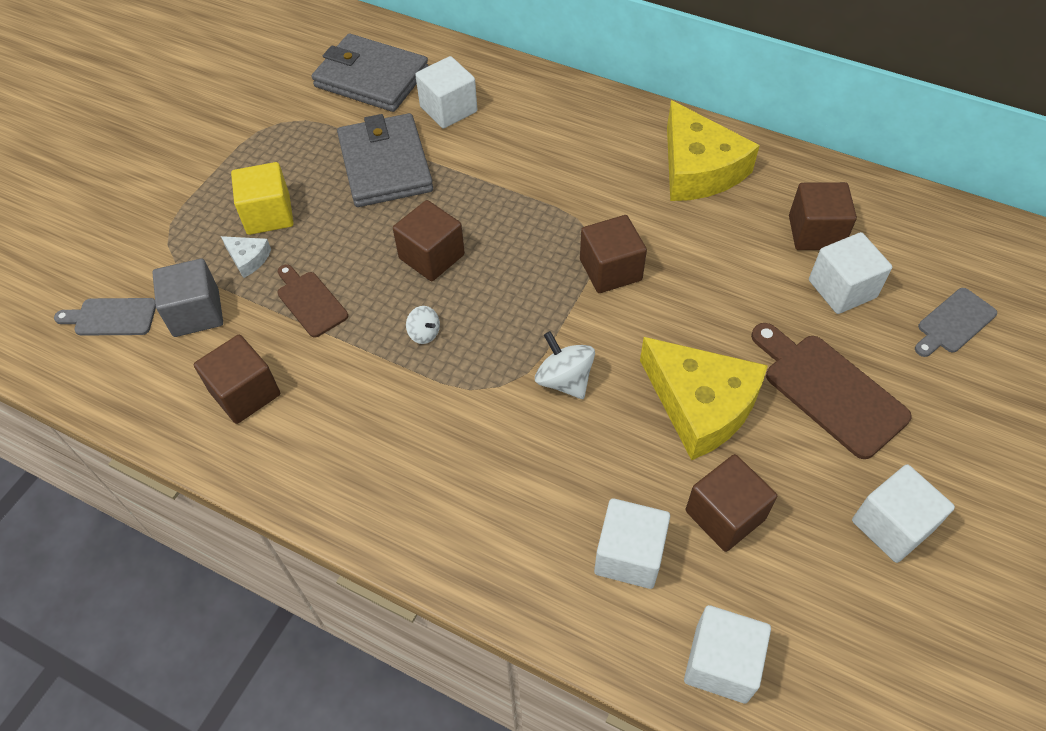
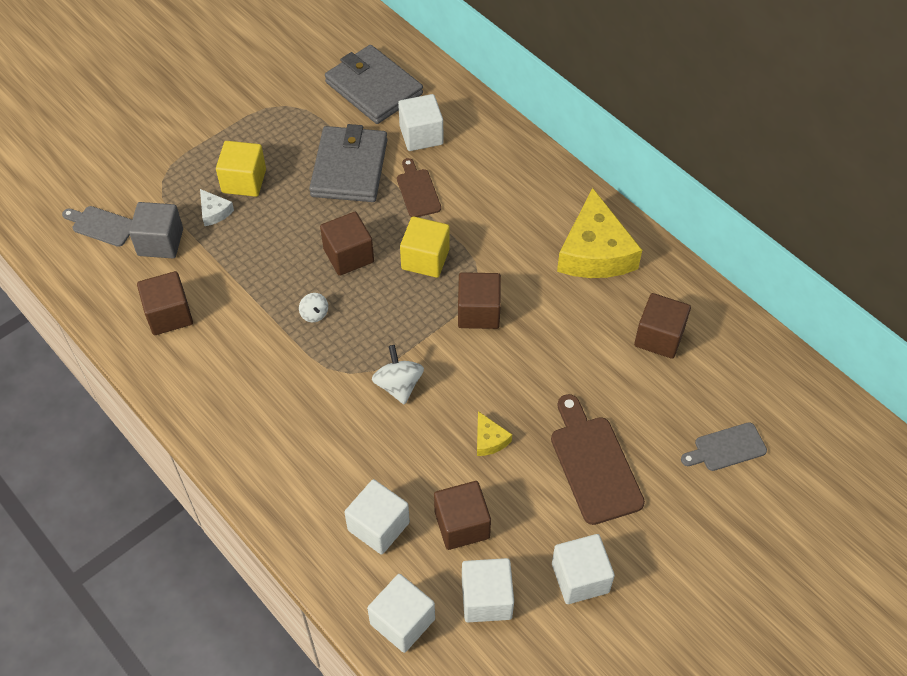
camera: 20 degrees right, 0 degrees up
(310, 301) = (244, 261): brown cutting board -> brown cutting board (417, 191)
(521, 233) = (425, 259): none -> yellow cube
(700, 405) = (489, 440): yellow cheese -> yellow cheese, size x0.43
(842, 289) = (652, 390): white cube -> white cube (486, 599)

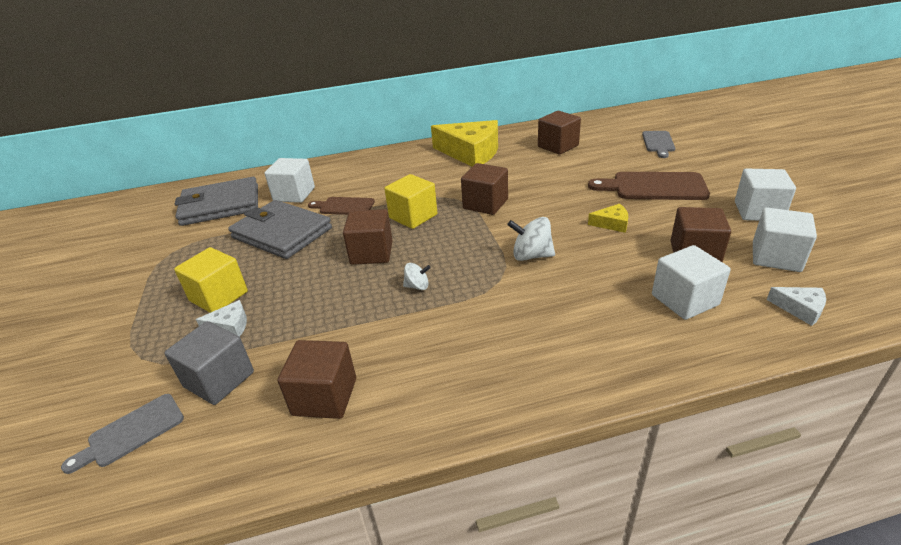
camera: 60 degrees left, 20 degrees down
(402, 621) = (800, 309): white cube -> white cheese

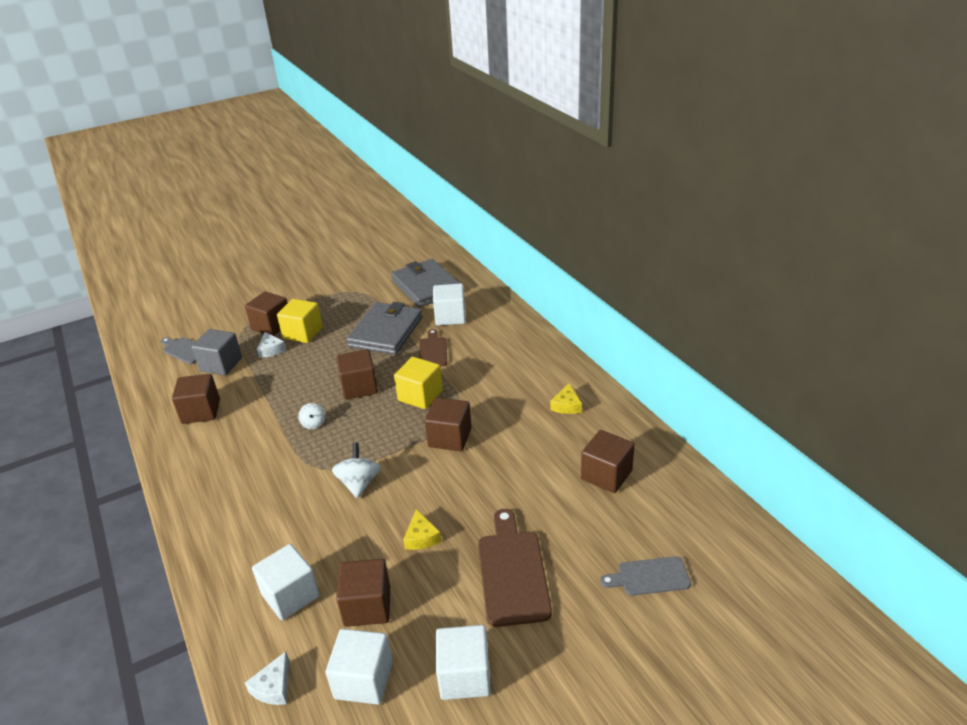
camera: 75 degrees right, 0 degrees up
(169, 327) = (271, 326): none -> brown cube
(471, 152) = (566, 405): yellow cheese -> yellow cheese, size x0.43

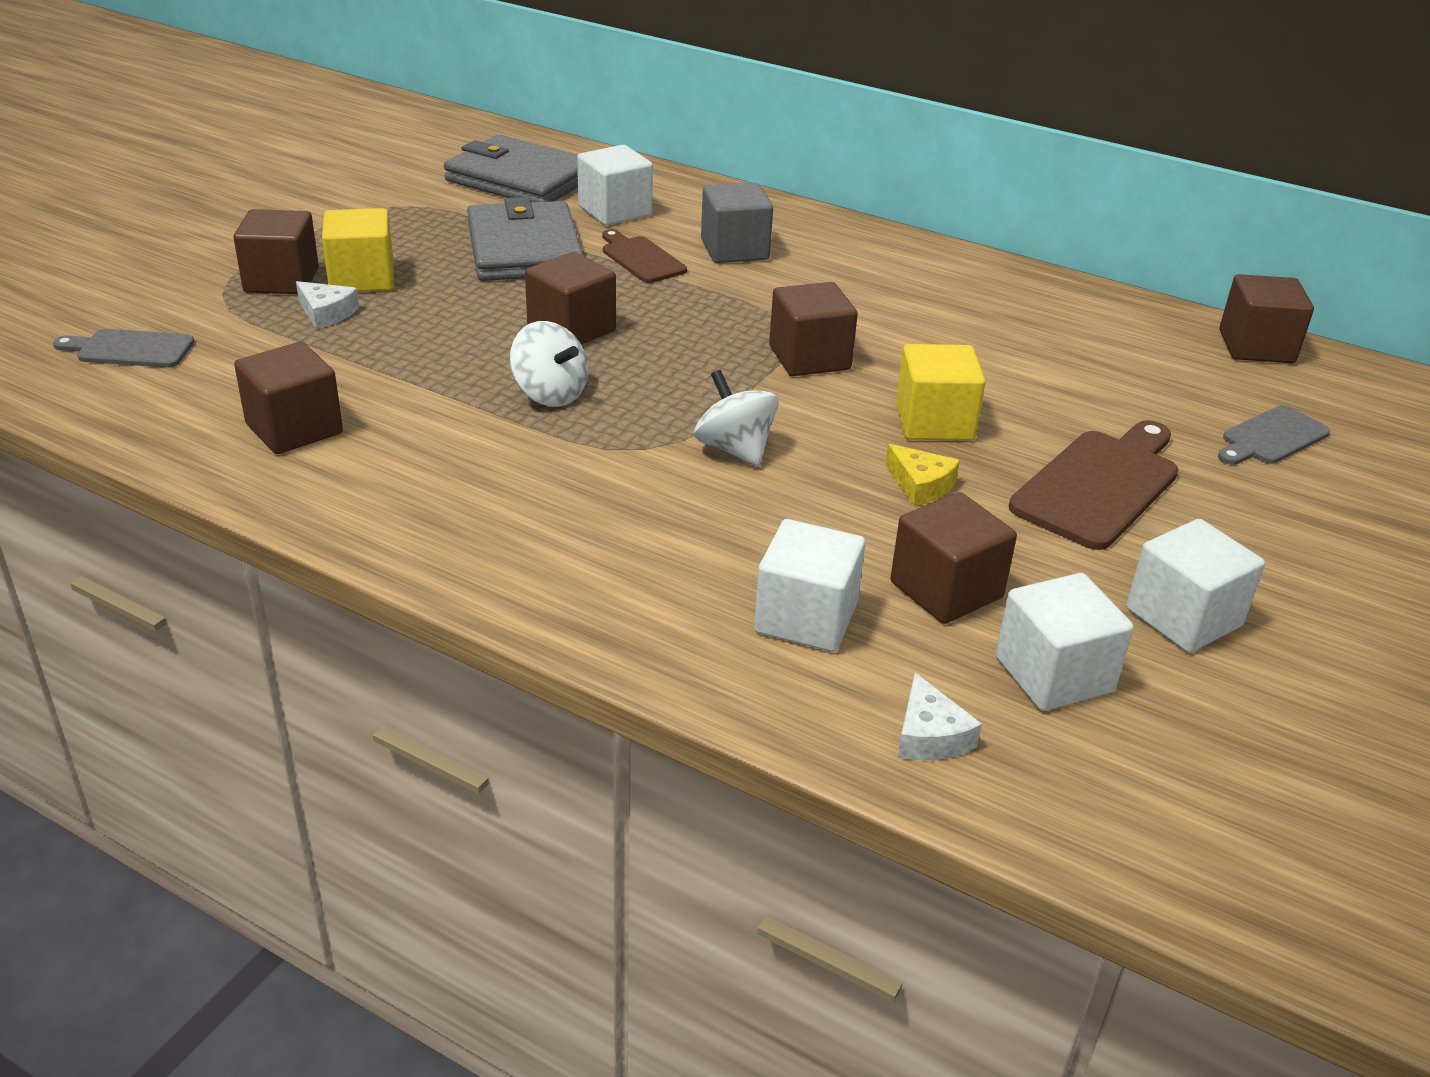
camera: 35 degrees left, 0 degrees up
(221, 364) = (245, 354): grey cube -> grey cube (734, 249)
(313, 423) = (550, 394): white spinning top -> white spinning top, size x1.68
(420, 396) = (693, 318): yellow cube -> yellow cube (934, 422)
(512, 572) = (1099, 485): brown cutting board -> brown cutting board turned 75 degrees clockwise
(566, 405) = (935, 282): yellow cheese -> none
(606, 475) = (1086, 346): brown cube -> brown cube (1256, 347)

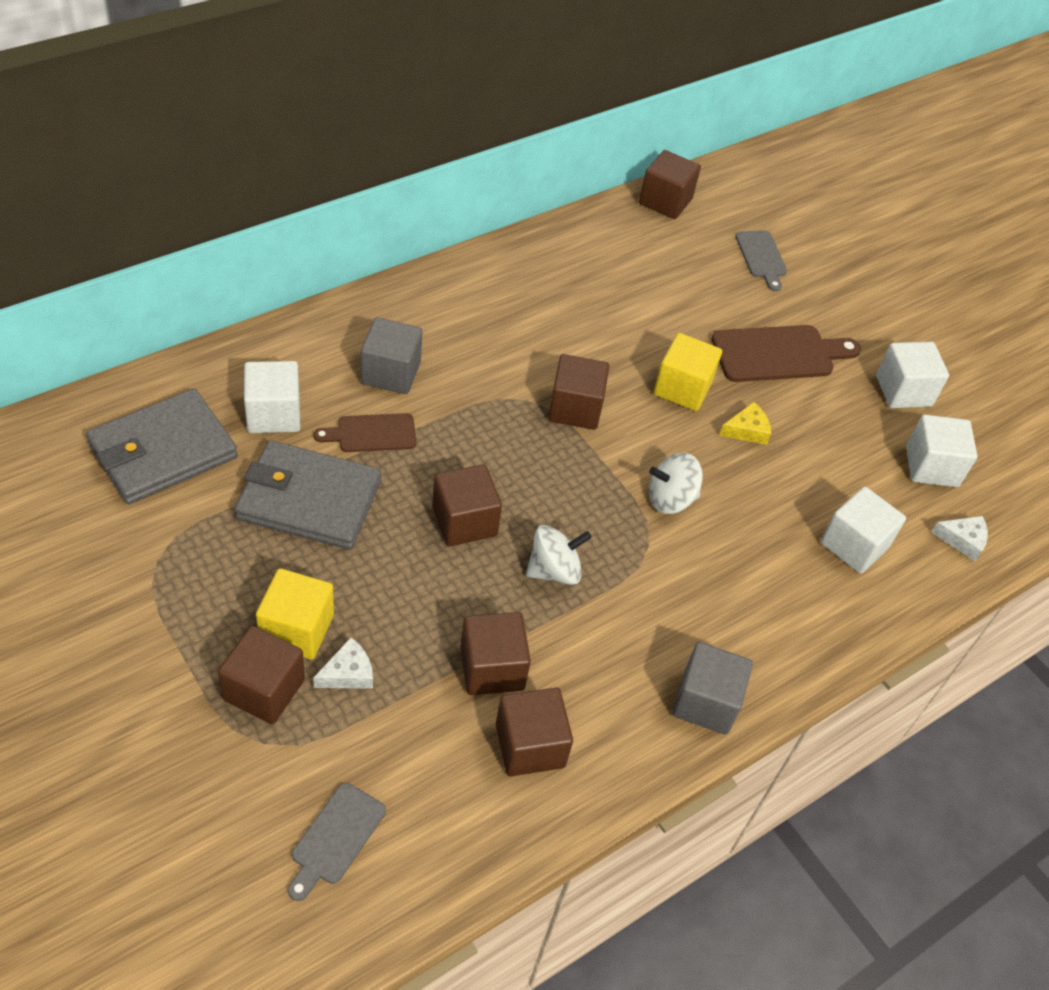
camera: 70 degrees left, 15 degrees up
(429, 536) = (705, 702): none -> grey cube
(946, 590) = (850, 472): brown cube -> brown cube (492, 668)
(1099, 485) = (778, 354): brown cutting board -> brown cutting board turned 105 degrees clockwise

